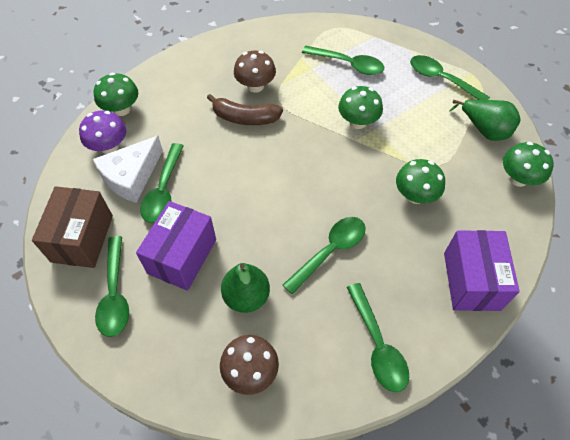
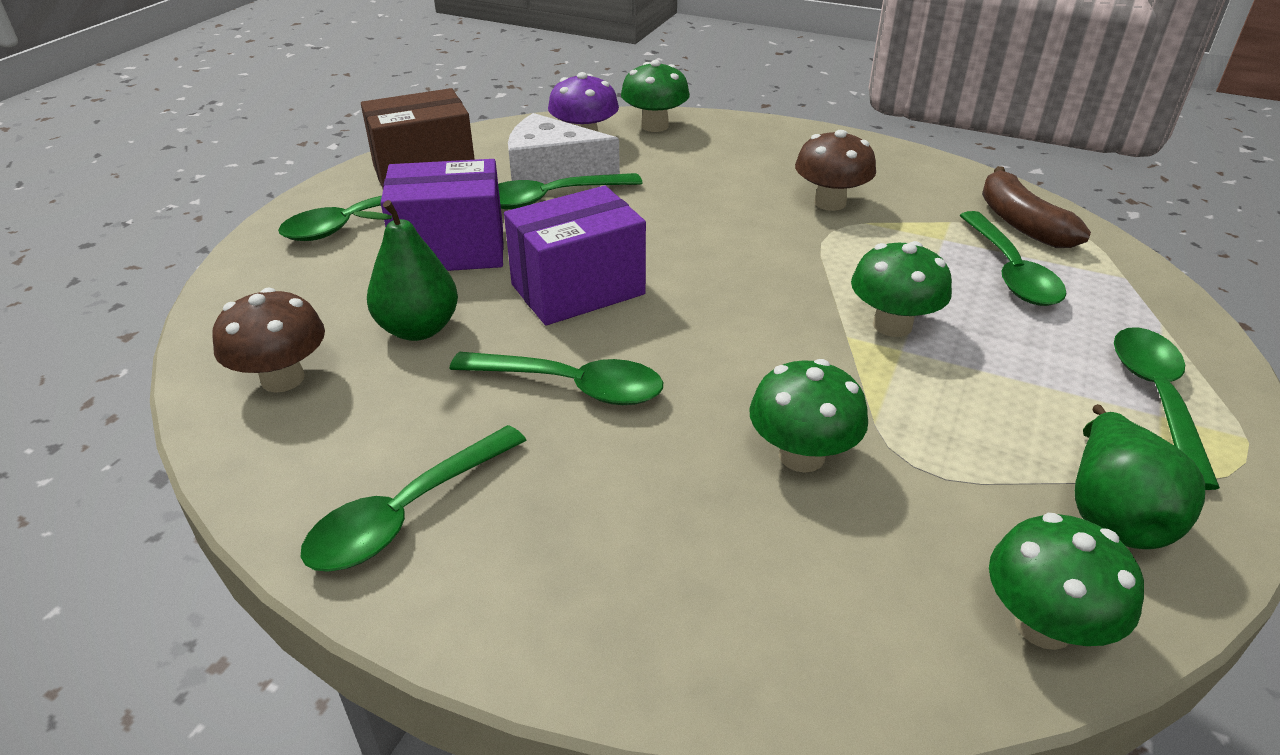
camera: 60 degrees right, 20 degrees down
(245, 118) = (755, 215): brown banana -> brown banana (1020, 223)
(471, 281) = (658, 619): purple box -> purple box (578, 289)

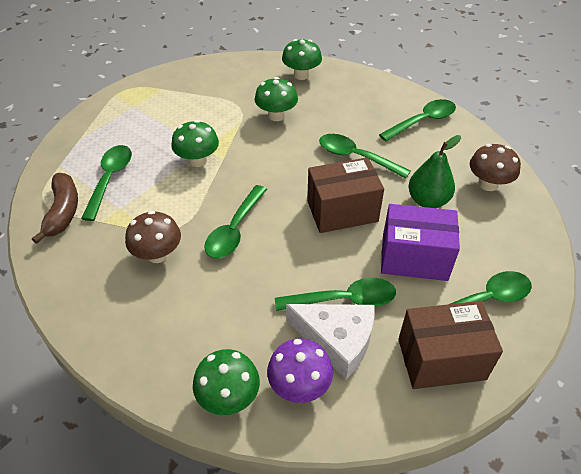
camera: 165 degrees left, 10 degrees up
(578, 289) = (342, 211): purple box -> brown box
(1043, 625) = (238, 65): green mushroom -> green mushroom (301, 75)
(1112, 513) = (189, 83): green pear -> none
(1156, 398) = (126, 112): green spoon -> green spoon (234, 230)

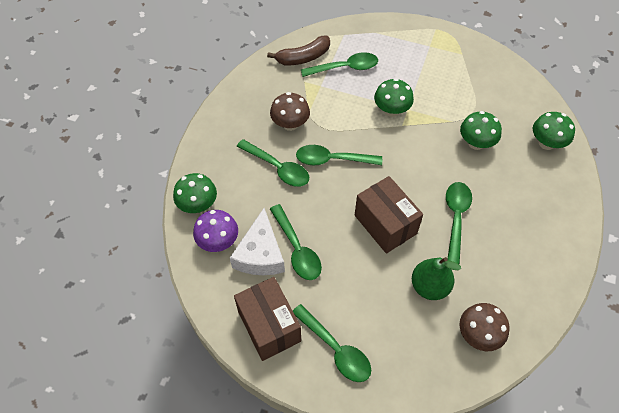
camera: 70 degrees right, 10 degrees up
(414, 258) = (358, 289): purple box -> none
(423, 121) = (539, 261): green spoon -> green spoon (278, 168)

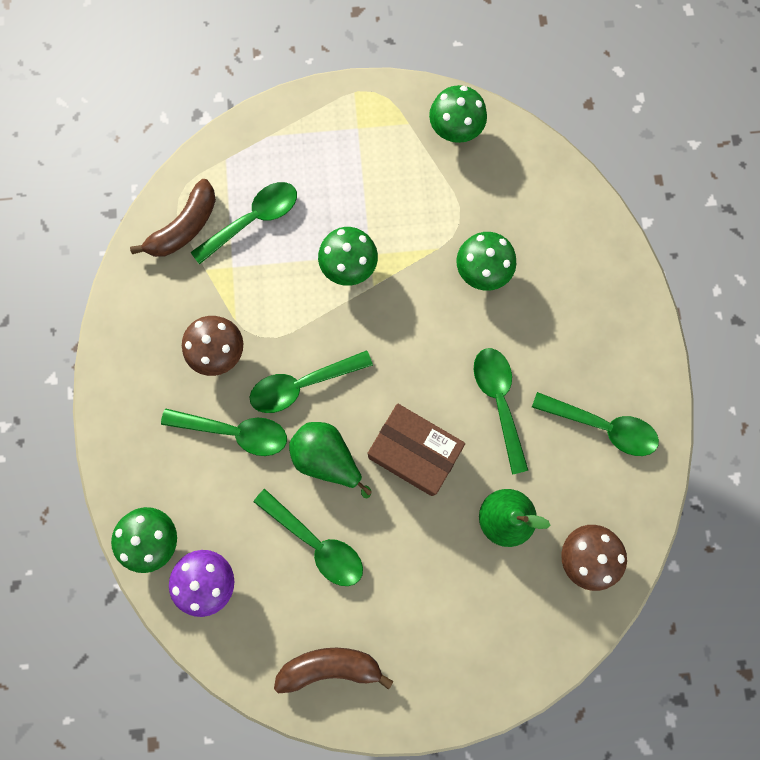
camera: 25 degrees left, 20 degrees up
(260, 254) = (272, 572): white cheese -> none
(269, 326) = (330, 666): brown box -> brown banana
(328, 205) = (327, 458): none -> green pear
(336, 349) = (425, 657): green spoon -> green spoon (602, 426)
(546, 143) = (573, 230): green mushroom -> green mushroom (455, 130)

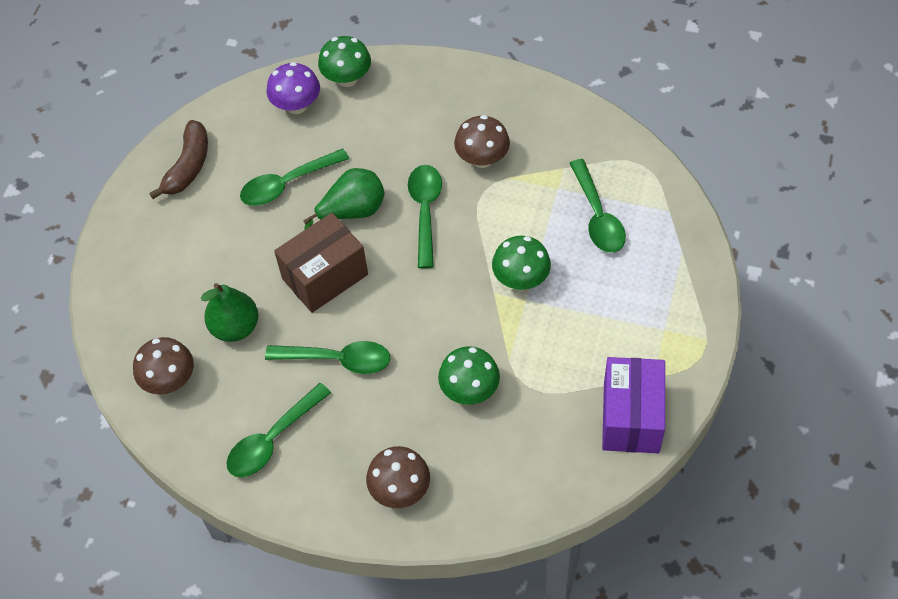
camera: 115 degrees right, 20 degrees down
(184, 227) = (610, 162): brown banana -> none
(235, 432) = (407, 152): green spoon -> none
(455, 130) = (631, 417): green mushroom -> purple box
(601, 294) = (400, 490): none -> brown mushroom

